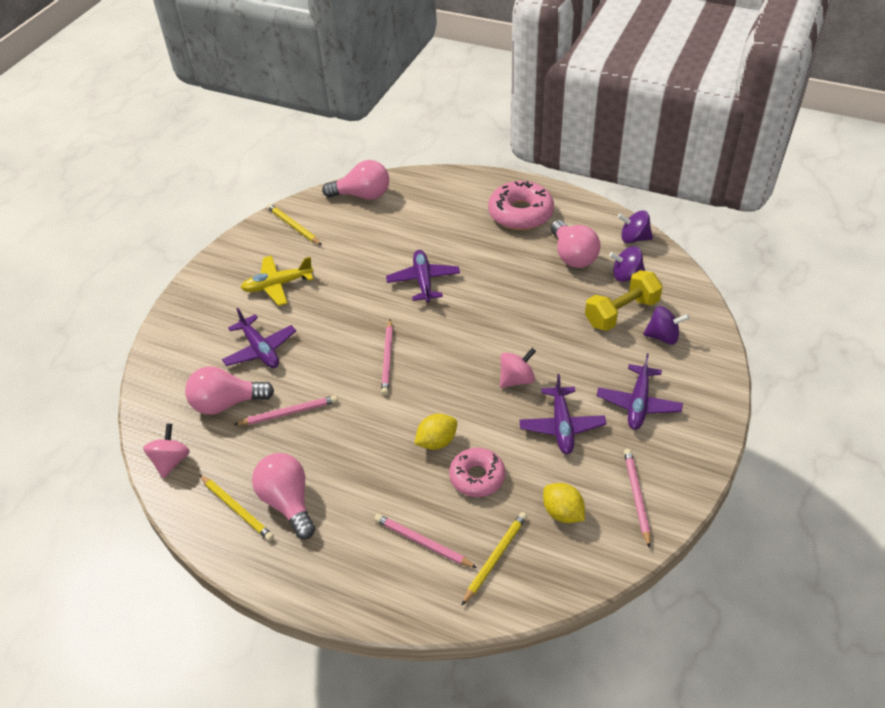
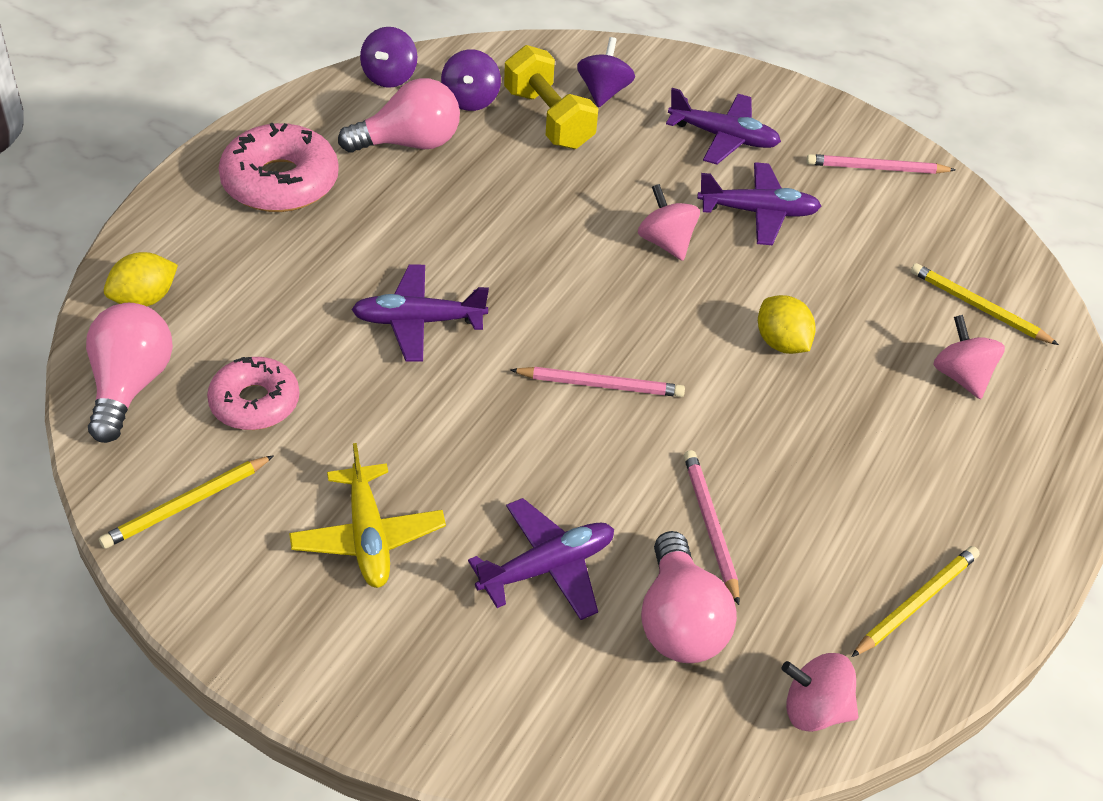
camera: 90 degrees left, 0 degrees up
(288, 502) = (899, 532): pink light bulb -> none
(423, 542) = (961, 376): pink pencil -> pink spinning top
(477, 477) = (847, 308): pink donut -> pink donut (255, 403)
(562, 513) = (904, 235): yellow lemon -> yellow lemon (144, 299)

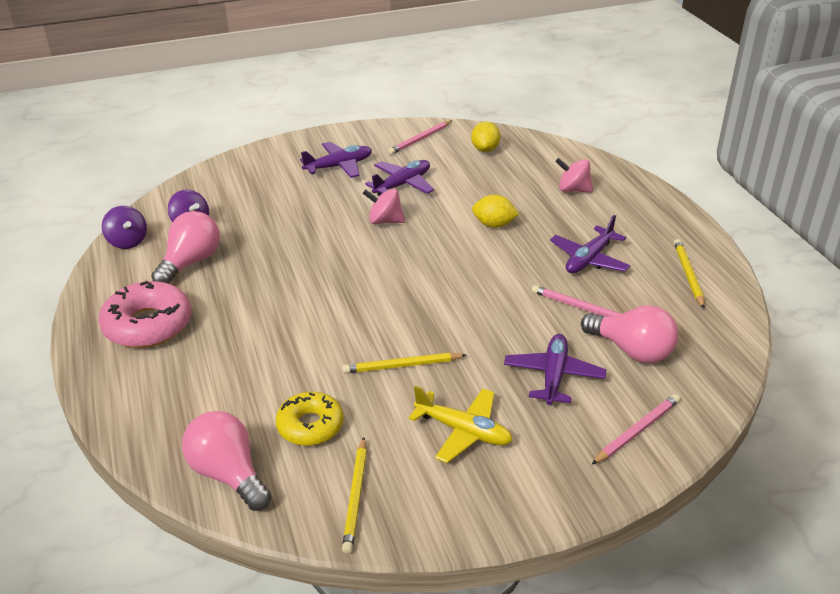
camera: 45 degrees left, 10 degrees down
(144, 299) = (163, 431): yellow lemon -> yellow lemon (485, 149)
(255, 403) = (310, 426): pink donut -> yellow donut
(418, 321) = (329, 330): purple plane -> purple plane (589, 259)
(548, 119) = (245, 208): yellow dumbbell -> none
(600, 385) = (453, 293): pink pencil -> pink pencil (637, 431)
(603, 92) = (253, 182): purple spinning top -> none
(815, 710) = (722, 338): pink spinning top -> none
(979, 307) = (539, 162): yellow pencil -> yellow pencil (402, 365)

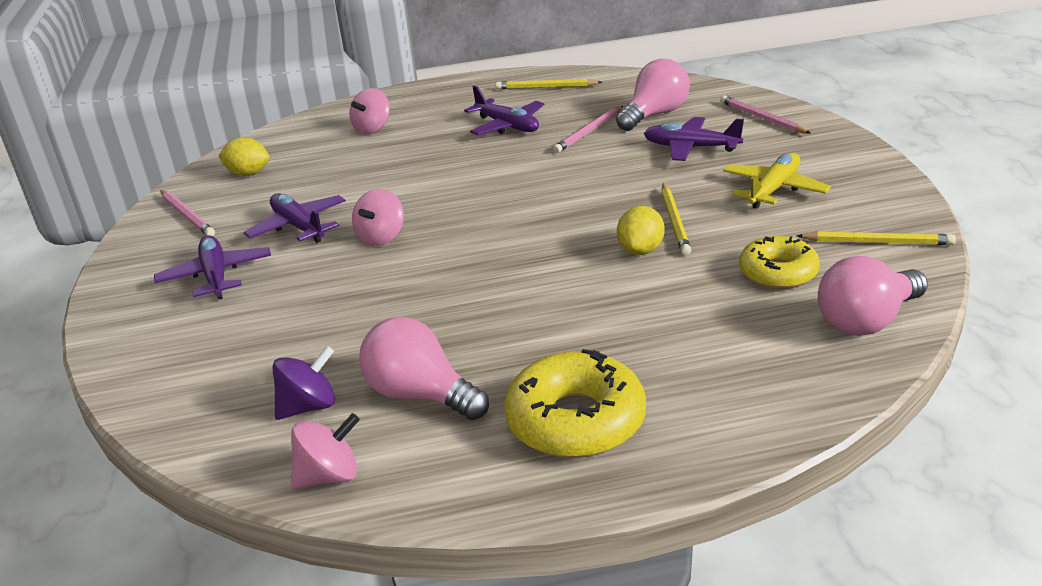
camera: 80 degrees left, 5 degrees down
(127, 242) = (329, 476): purple spinning top -> pink spinning top
(148, 325) = (576, 420): pink donut -> yellow donut
(494, 225) = (422, 171): yellow lemon -> yellow lemon (641, 250)

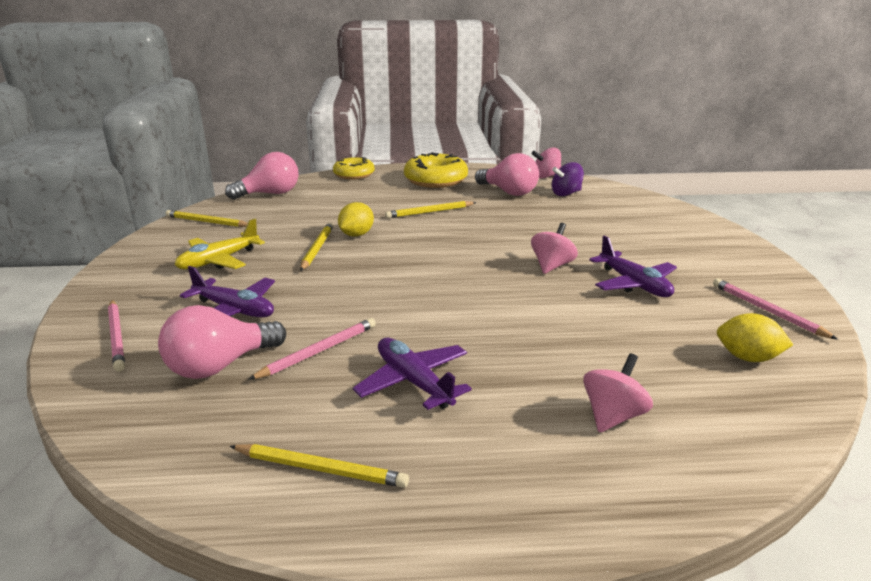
camera: 175 degrees left, 5 degrees down
(216, 276) = (678, 255): purple plane -> none
(555, 313) = (430, 212): none -> yellow pencil
(778, 272) = (286, 215): yellow donut -> yellow donut (354, 174)

